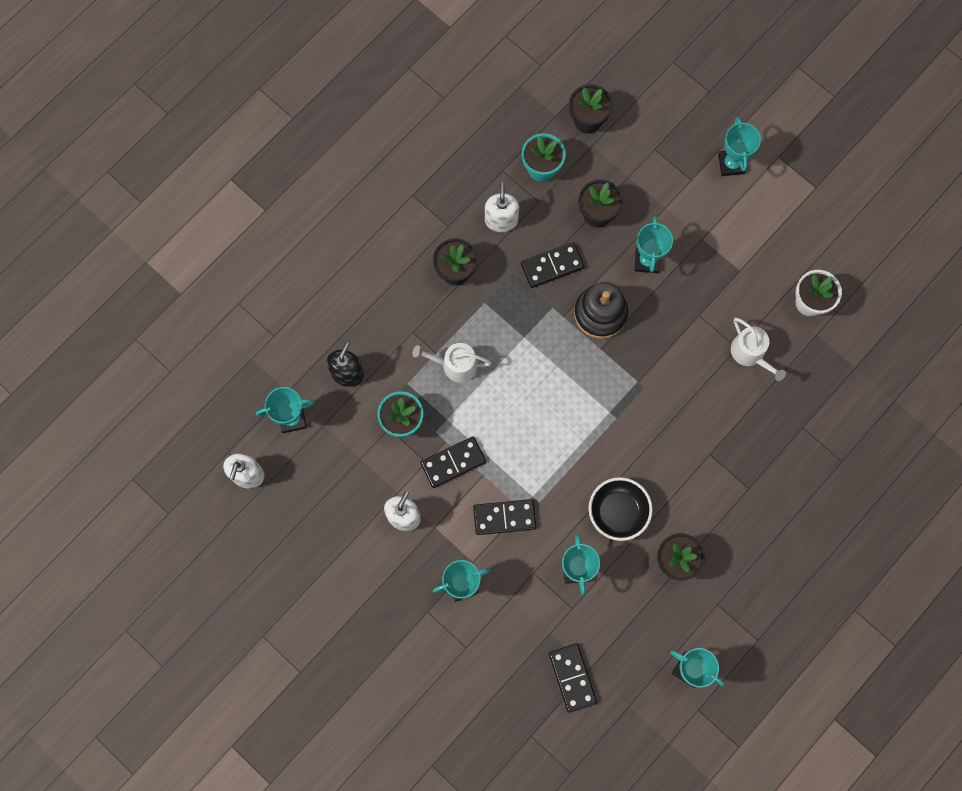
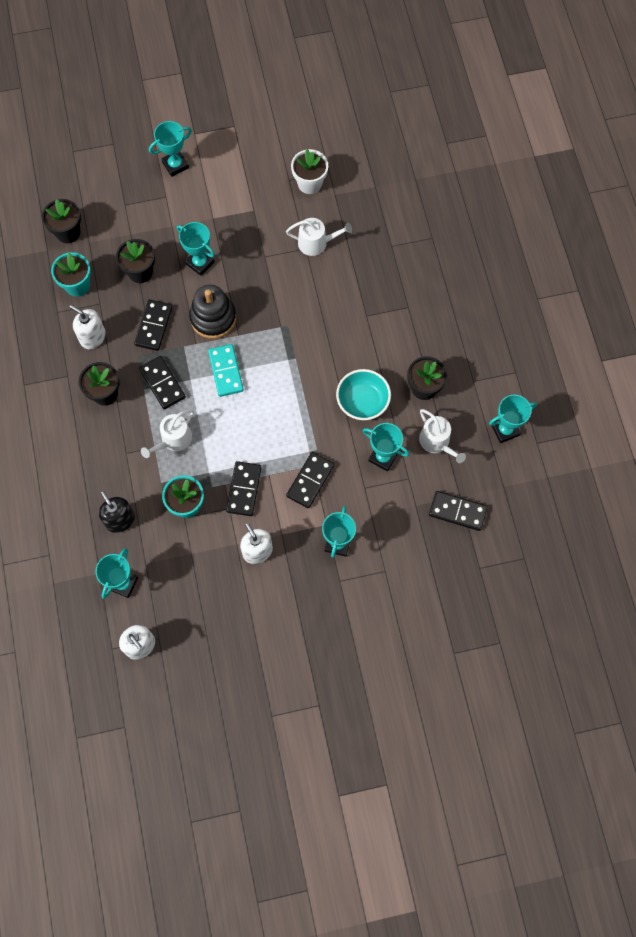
camera: 55 degrees left, 5 degrees down
(502, 315) = (162, 383): none -> black domino
(556, 363) = (226, 371): none -> turquoise domino
(618, 512) = (362, 402): black bowl -> turquoise bowl
(628, 611) = (437, 442): none -> white watering can
(731, 164) = (175, 165): turquoise trophy -> turquoise trophy turned 60 degrees counterclockwise

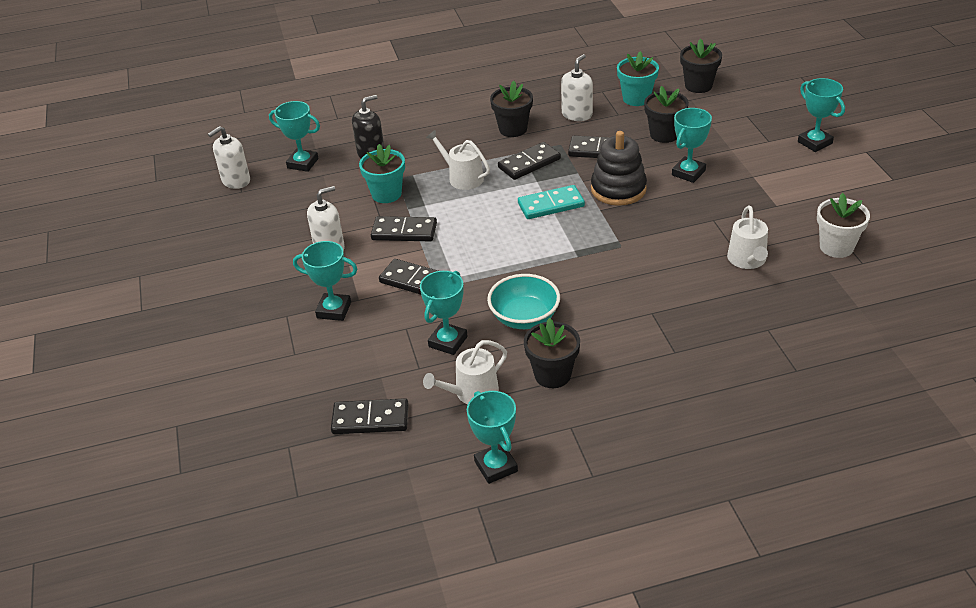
camera: 90 degrees right, 30 degrees down
(457, 511) = (370, 419): black domino -> black domino turned 75 degrees clockwise

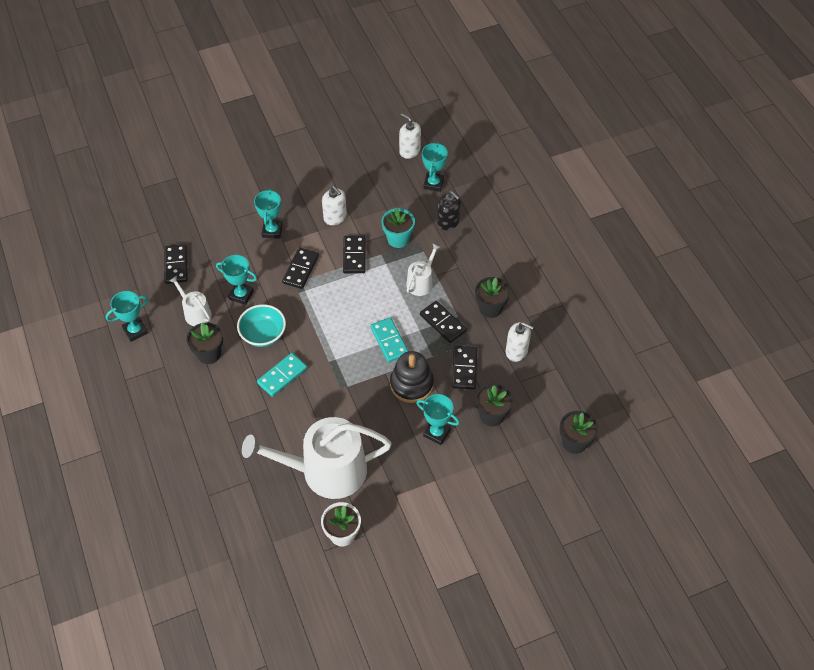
camera: 80 degrees right, 15 degrees up
(598, 299) = (282, 376): none -> turquoise domino
(636, 98) = (546, 394): turquoise flower pot -> none
(747, 260) = (325, 471): white watering can -> white watering can, size x2.16
(814, 143) = (488, 531): turquoise trophy -> none

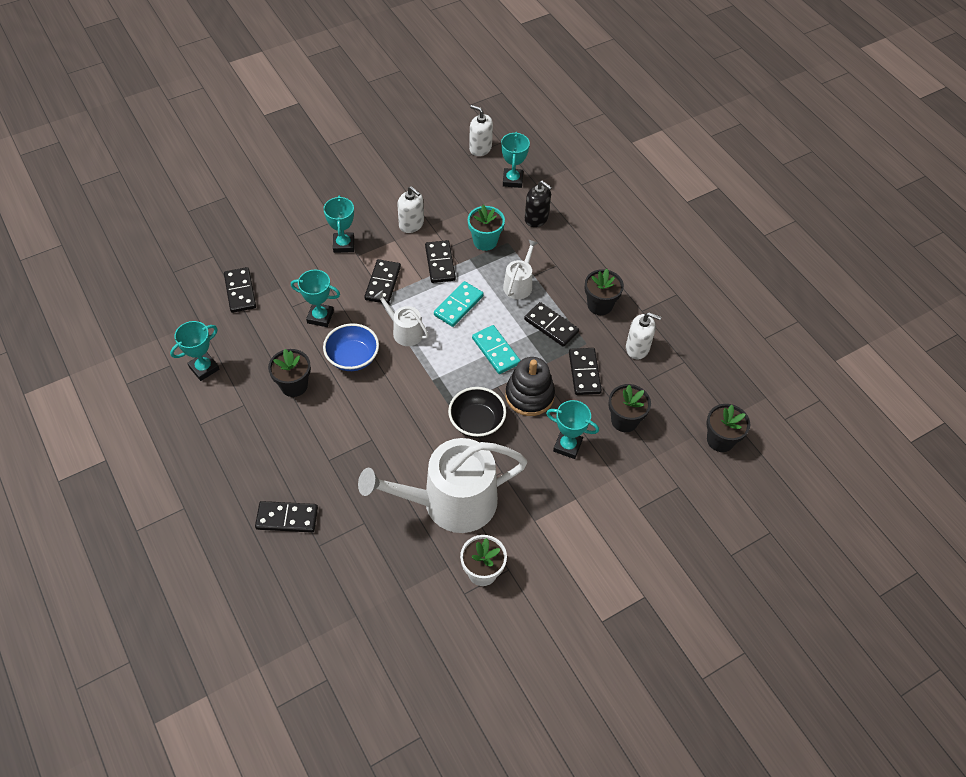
camera: 10 degrees left, 0 degrees up
(185, 469) = (287, 518): none -> black domino
(195, 312) = (271, 341): white watering can -> white watering can (404, 331)
(263, 334) = (352, 358): turquoise bowl -> blue bowl
(282, 376) = (382, 401): turquoise domino -> turquoise domino (458, 305)
(361, 403) = (476, 422): none -> black bowl

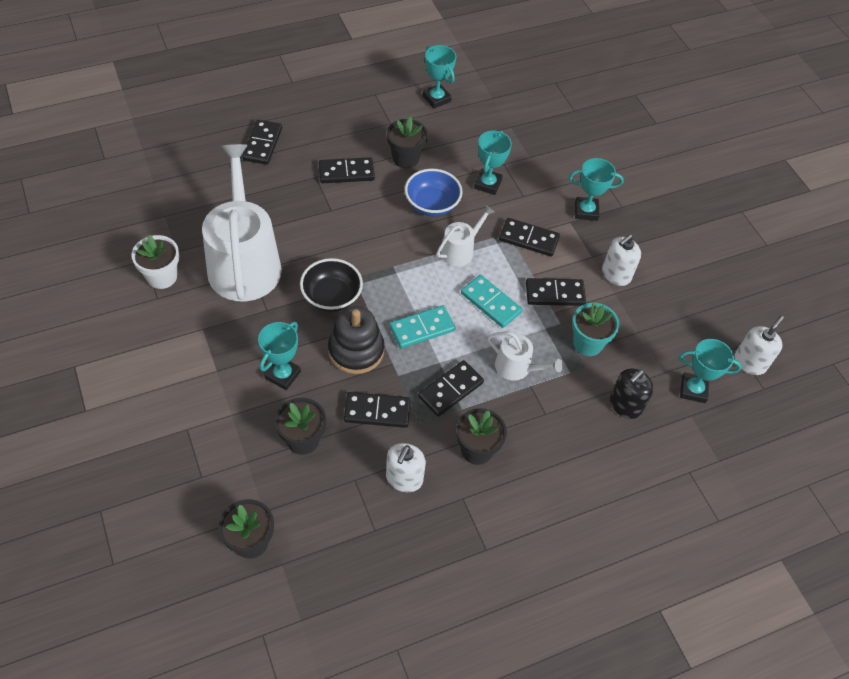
camera: 95 degrees right, 0 degrees up
(240, 291) = (526, 127): black domino -> black domino (346, 172)

